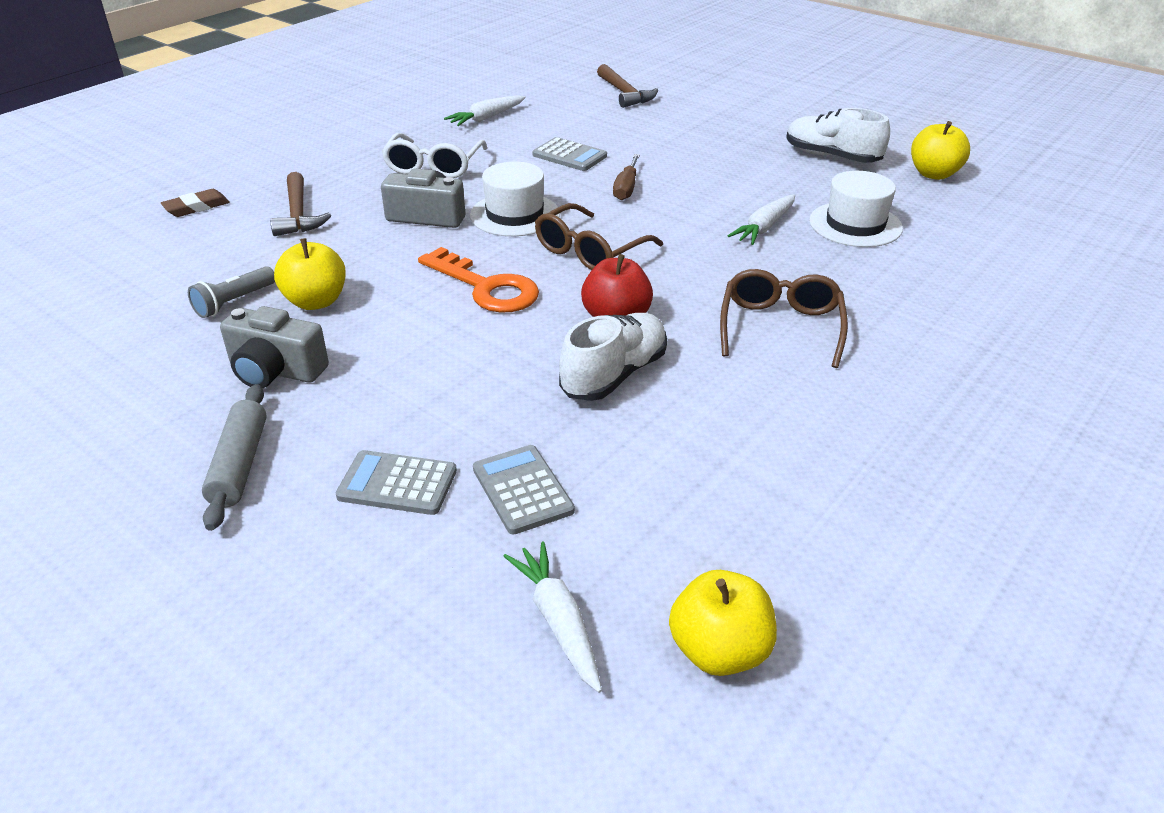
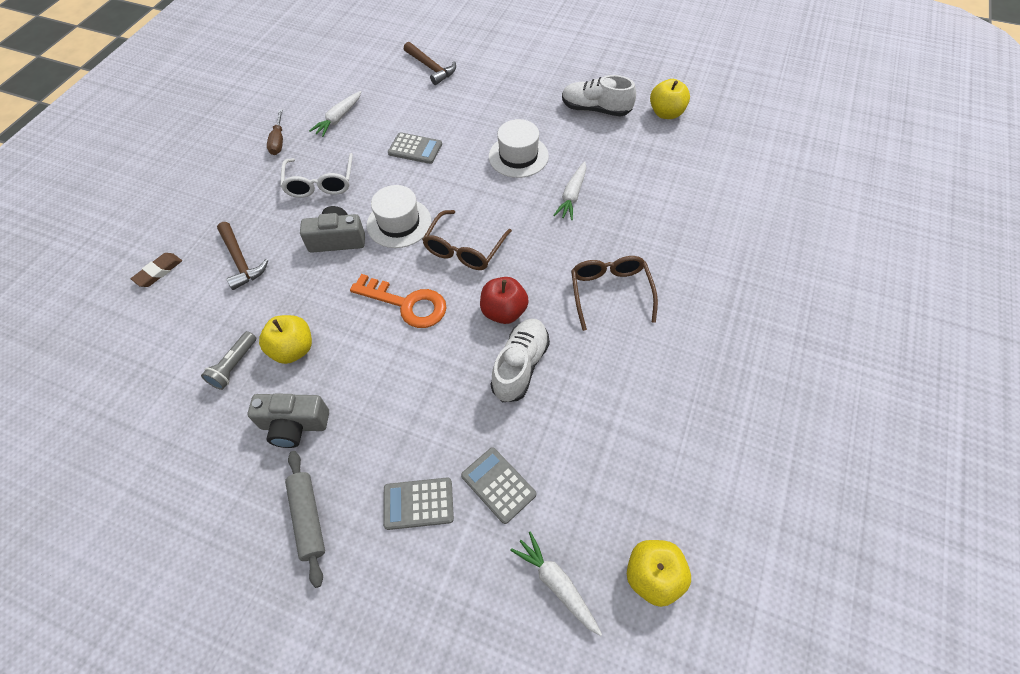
camera: 15 degrees left, 20 degrees up
(626, 188) = (467, 175): brown screwdriver -> brown screwdriver (278, 141)
(855, 224) = (629, 178): white hat -> white hat (518, 156)

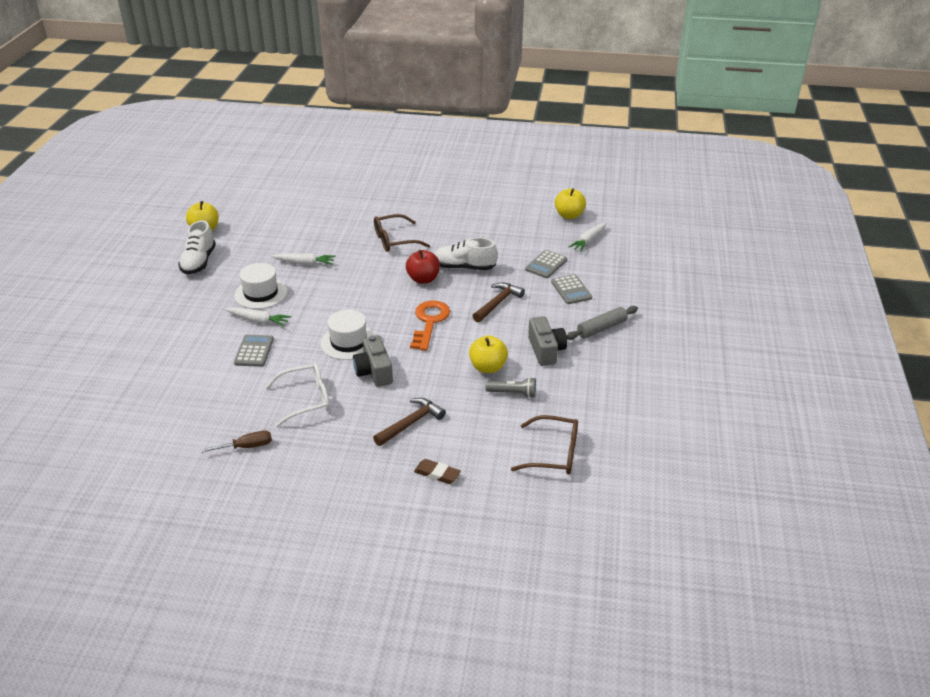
camera: 105 degrees left, 20 degrees down
(339, 118) = (209, 411): white carrot -> white carrot (258, 321)
(431, 68) = (126, 364): brown hammer -> brown hammer (498, 303)
(464, 249) = (370, 305): brown glasses -> brown glasses (554, 454)

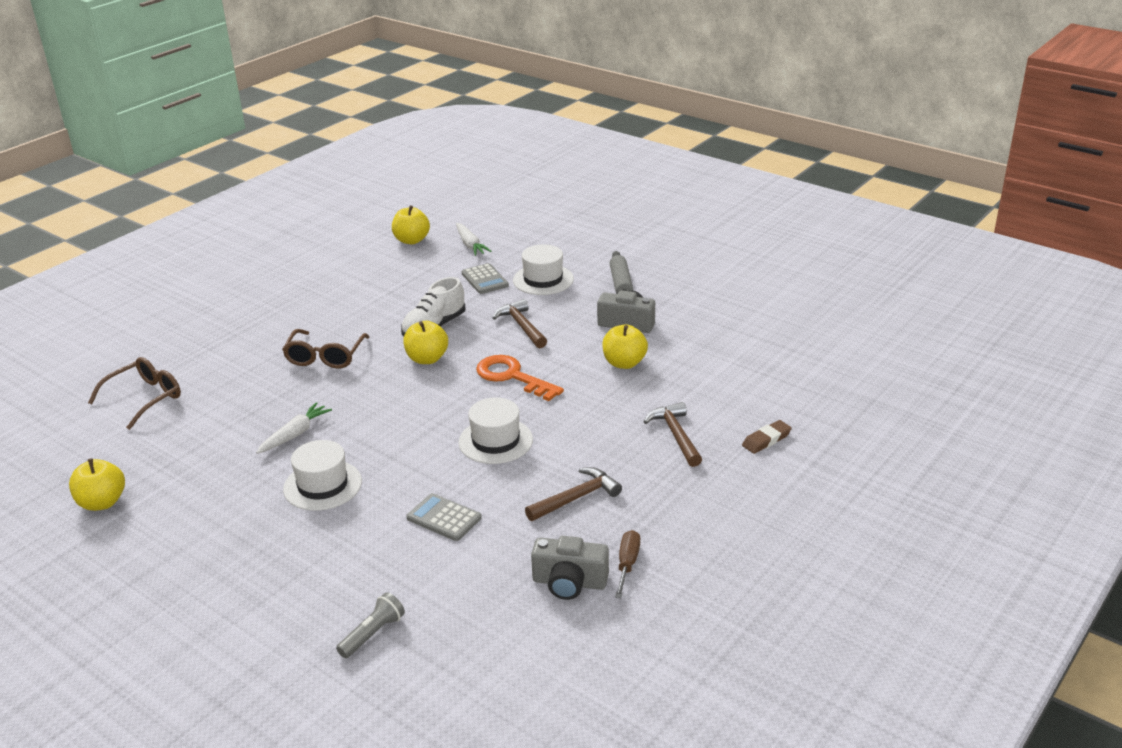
camera: 60 degrees left, 5 degrees down
(199, 262) = (181, 525): white shoe -> none
(258, 321) = (382, 500): white carrot -> none
(306, 400) = (576, 498): white glasses -> brown hammer
(374, 372) = (567, 437): grey camera -> grey camera (569, 582)
(423, 279) = (427, 359): red apple -> yellow apple
(513, 393) = (678, 361): grey flashlight -> grey flashlight (373, 634)
(554, 454) = (783, 365): brown glasses -> brown glasses (145, 398)
(571, 290) = (543, 280): grey calculator -> white hat

